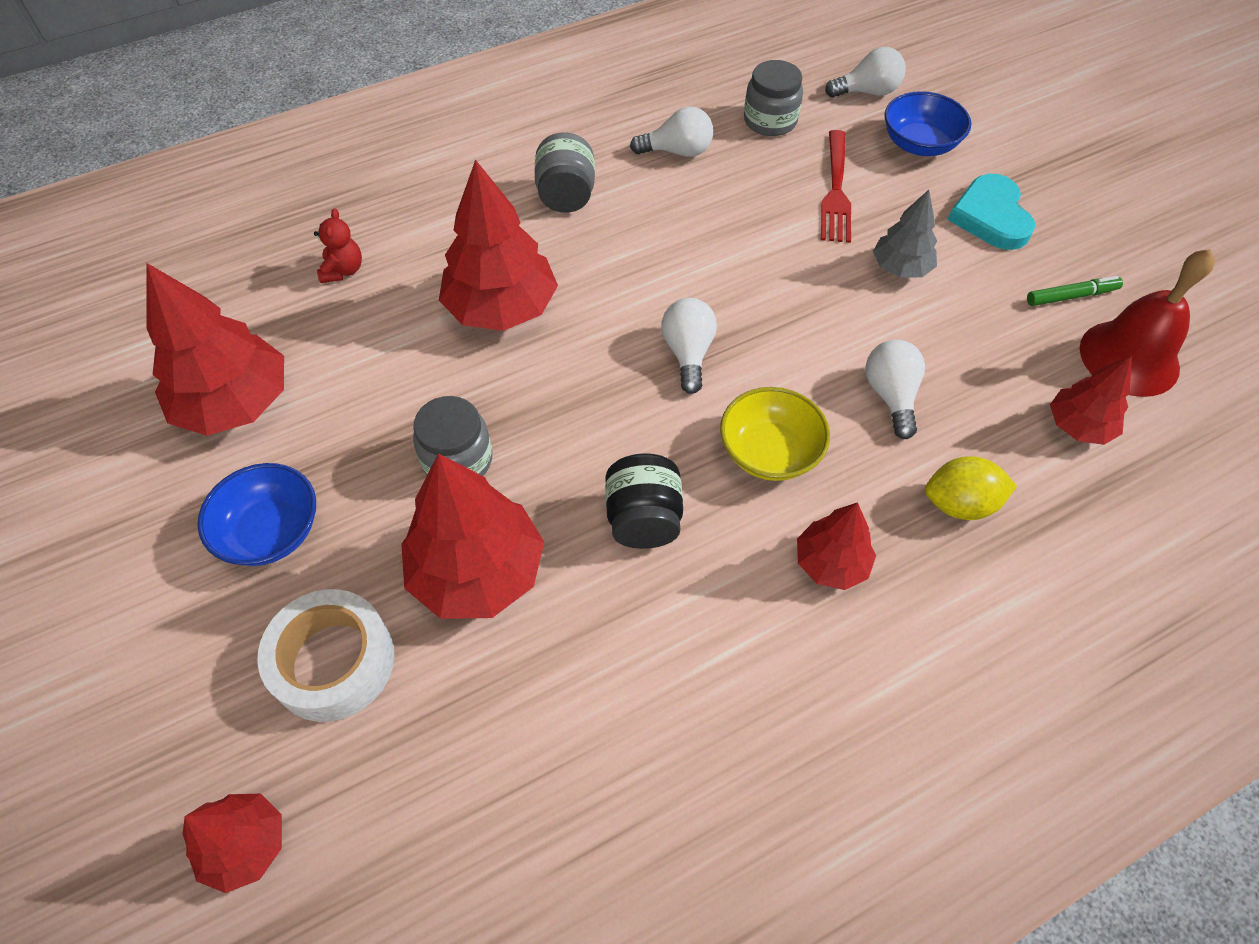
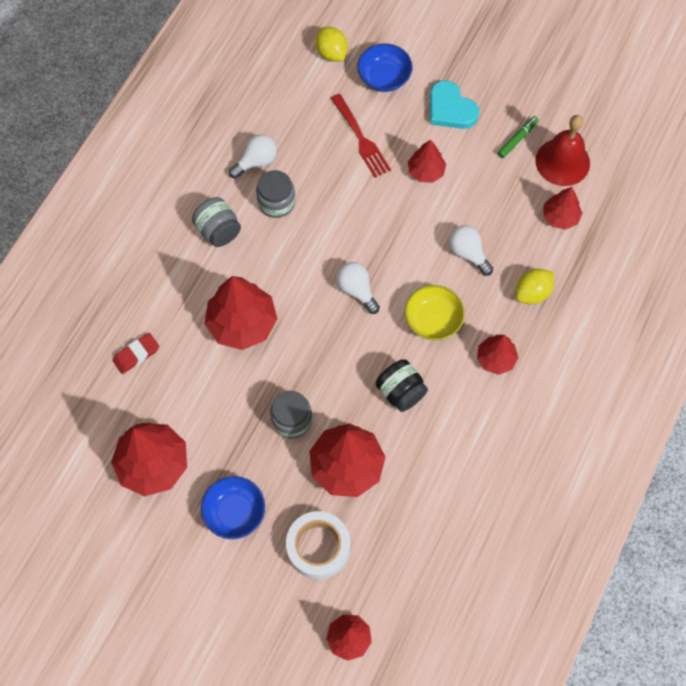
camera: 35 degrees left, 10 degrees up
(343, 270) = (136, 354): red teddy bear -> red eraser
(770, 121) = (292, 108): grey jar -> grey jar (276, 202)
(867, 92) = (331, 53): white light bulb -> yellow lemon
(900, 268) = (426, 171): grey tree -> red tree

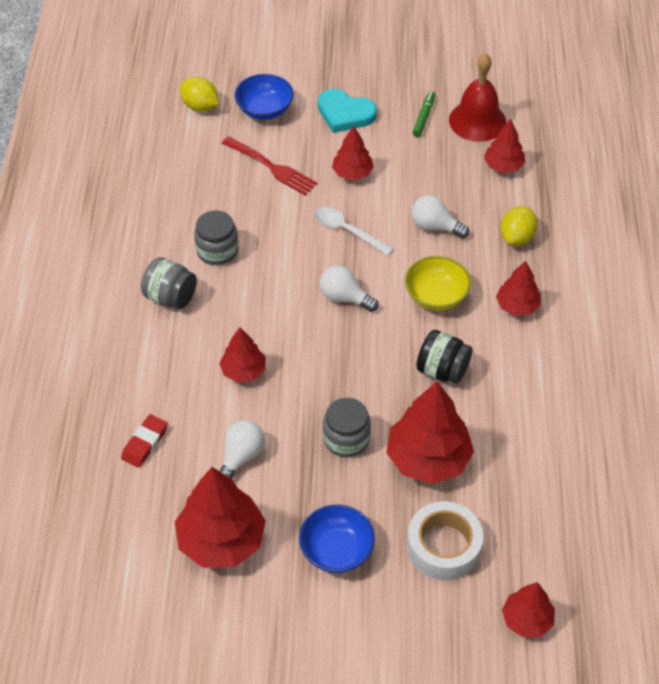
camera: 25 degrees left, 15 degrees down
(242, 323) = (243, 371): red tree -> red tree, size x0.57
(256, 162) = (176, 223): white light bulb -> white light bulb (241, 457)
(392, 227) = (347, 231): none -> white spoon

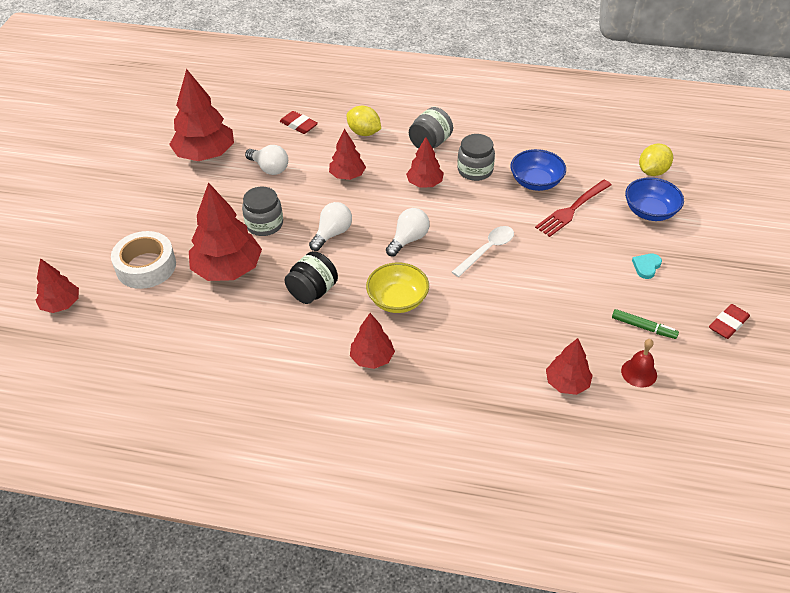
camera: 100 degrees right, 5 degrees down
(336, 550) = (171, 208): blue bowl -> blue bowl (536, 182)
(345, 114) = (646, 266): turquoise heart -> turquoise heart, size x0.52
(352, 173) = (562, 262): red tree -> red tree (425, 183)
(405, 65) = (728, 324): none -> red eraser
(435, 227) = (484, 312): white light bulb -> white light bulb (332, 234)
(477, 121) = (639, 373): red bell -> red bell, size x0.54
(516, 237) = (461, 375): yellow lemon -> yellow lemon (364, 132)

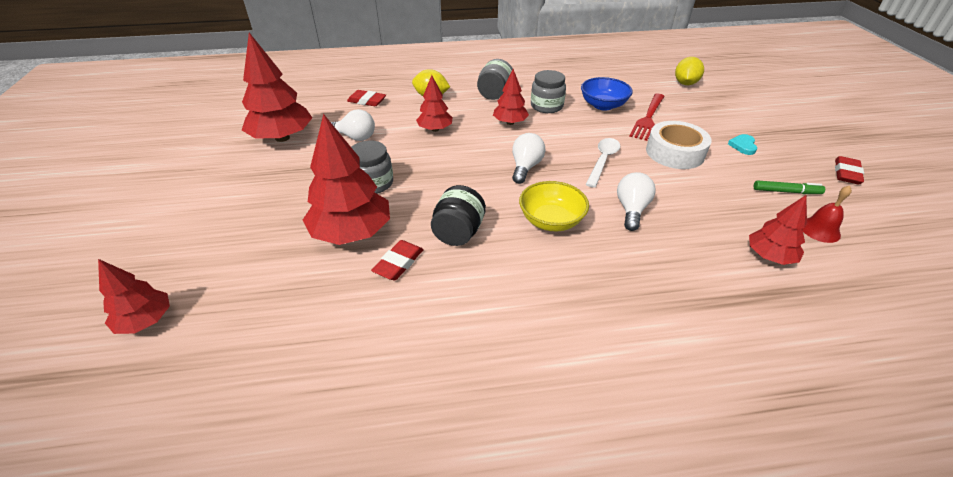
camera: 20 degrees left, 5 degrees down
(146, 266) = (251, 251): white tape -> white tape (675, 152)
(252, 306) = (398, 263): none -> red eraser
(332, 234) = (448, 177): white light bulb -> white light bulb (631, 210)
(372, 358) = (563, 283): red tree -> none
(650, 211) = (708, 108): blue bowl -> none

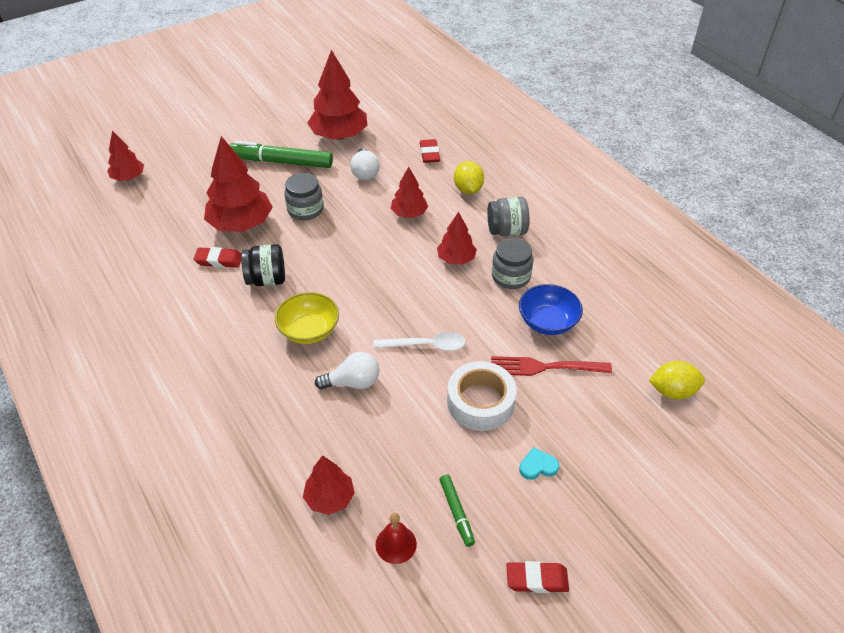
camera: 65 degrees right, 5 degrees up
(279, 181) = (281, 162): none -> green marker
(525, 167) = (381, 292): white light bulb -> none

